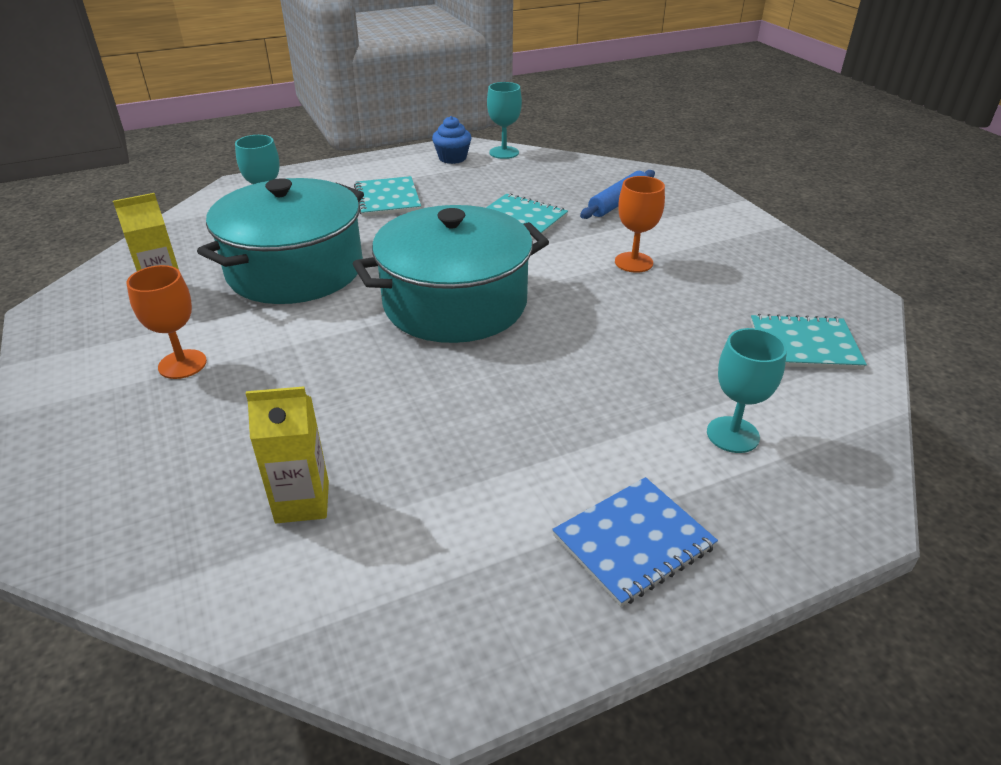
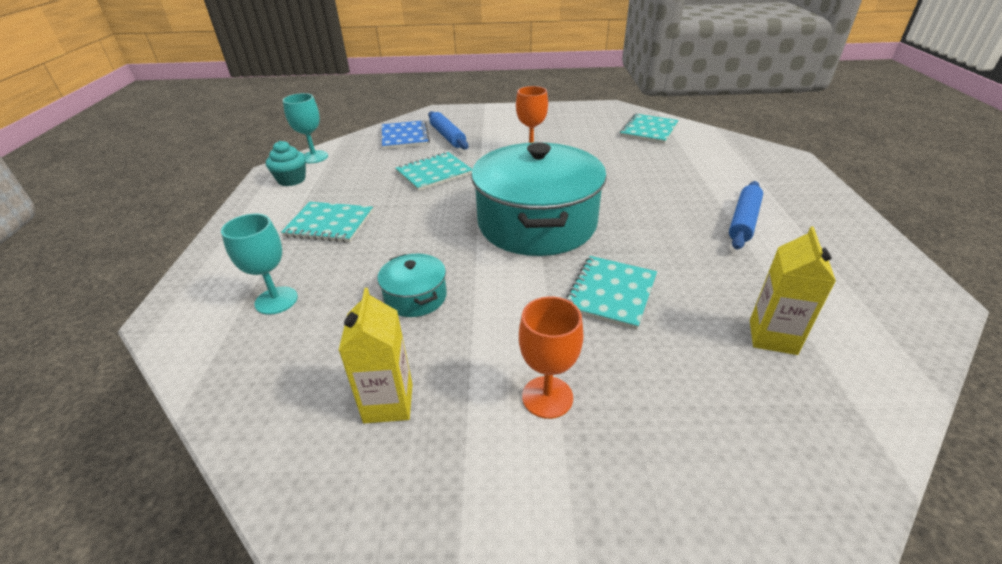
camera: 65 degrees left, 0 degrees up
(295, 270) = (415, 297): turquoise pot -> turquoise pot, size x0.44
(342, 375) = (610, 293): none -> turquoise notebook
(452, 158) = (291, 180): blue cupcake -> turquoise cupcake
(565, 467) = (743, 221): none -> blue rolling pin
(633, 542) = (810, 215): blue notebook -> blue notebook (405, 136)
(732, 435) = (722, 167): turquoise goblet -> none

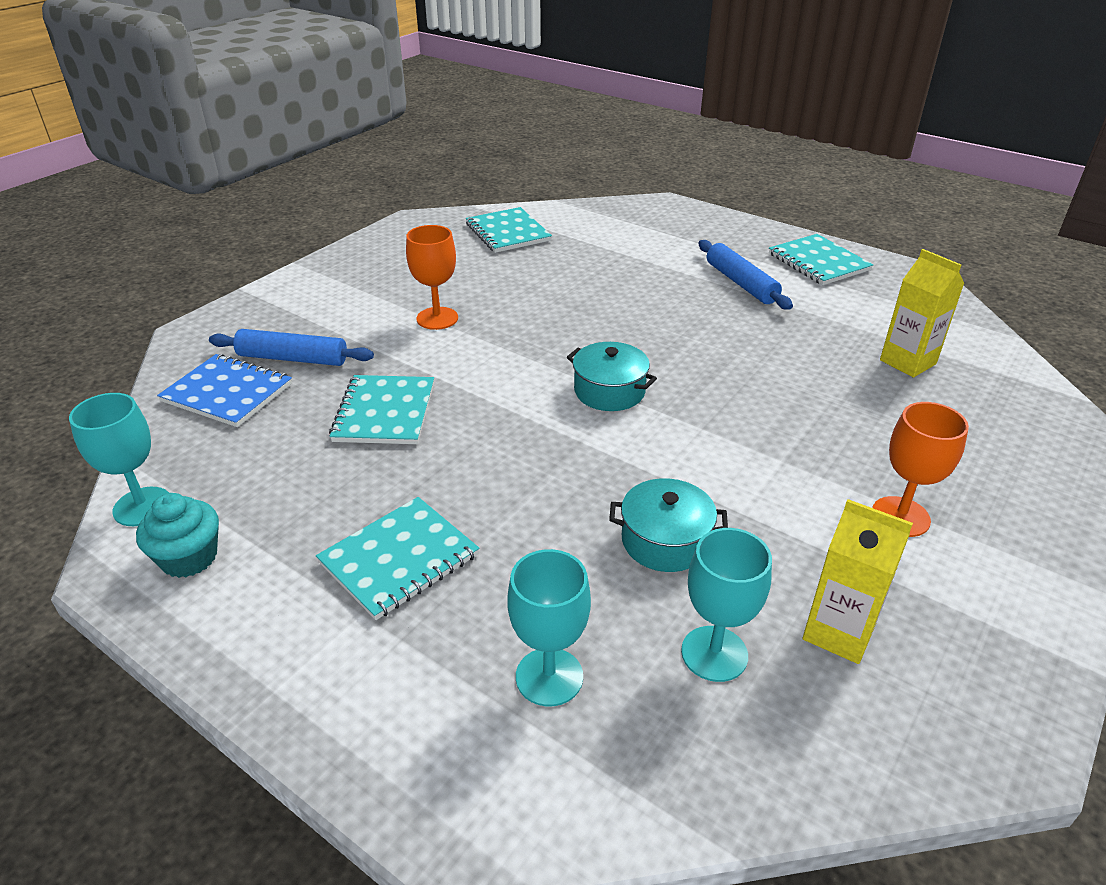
camera: 55 degrees left, 0 degrees up
(331, 352) = (714, 653): none -> turquoise goblet
(537, 223) = (609, 391): turquoise pot -> turquoise pot, size x0.44
(610, 293) = (781, 407): turquoise notebook -> turquoise notebook (818, 262)

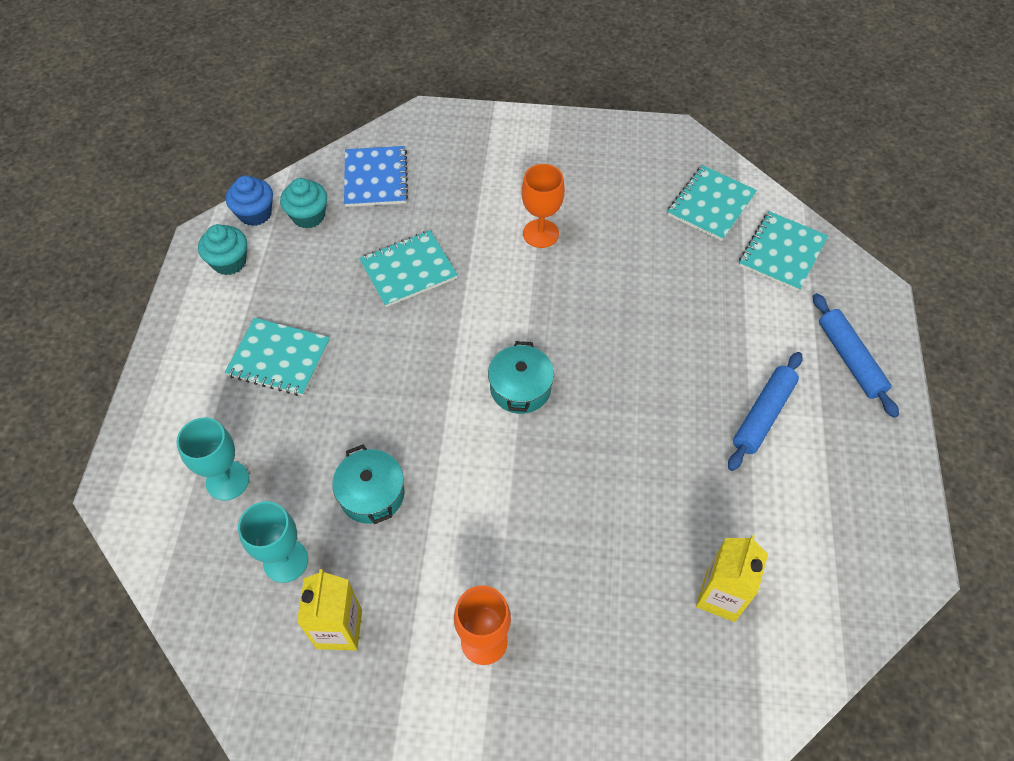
camera: 60 degrees right, 20 degrees up
(142, 506) = (255, 213): turquoise goblet -> blue cupcake
(210, 461) = (308, 216): none -> turquoise cupcake
(293, 358) = (433, 185): blue rolling pin -> blue rolling pin (849, 359)
(818, 262) = (862, 466): turquoise notebook -> turquoise notebook (782, 253)

